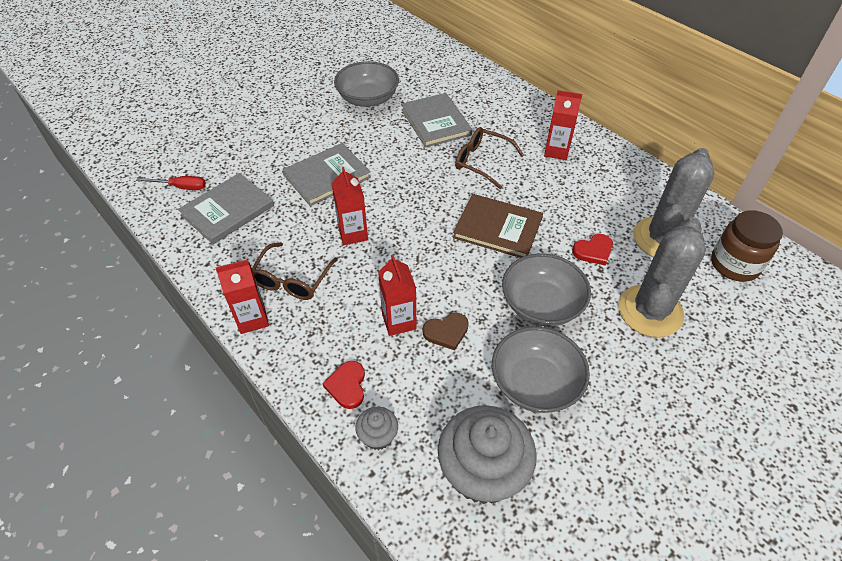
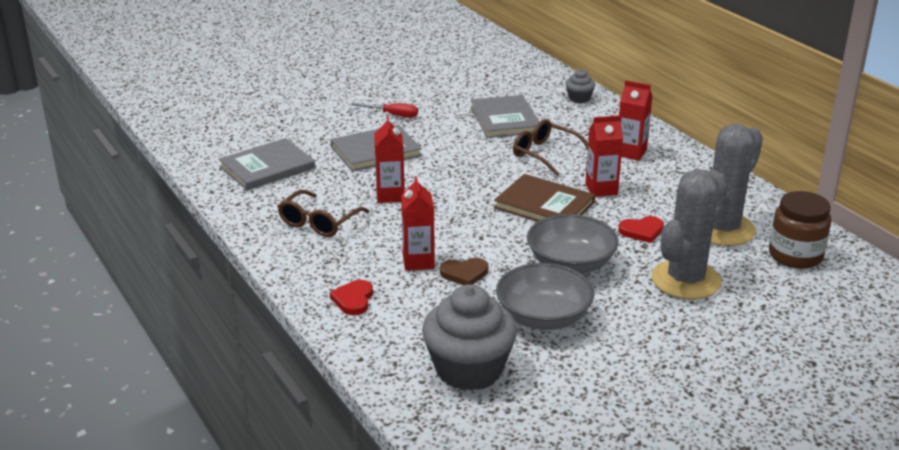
camera: 10 degrees right, 20 degrees down
(181, 187) = (224, 146): red screwdriver -> red screwdriver (392, 115)
(252, 319) = (273, 246): red carton -> red carton (601, 189)
(368, 99) = (436, 95): grey bowl -> none
(378, 436) = (373, 335): grey cupcake -> grey cupcake (579, 98)

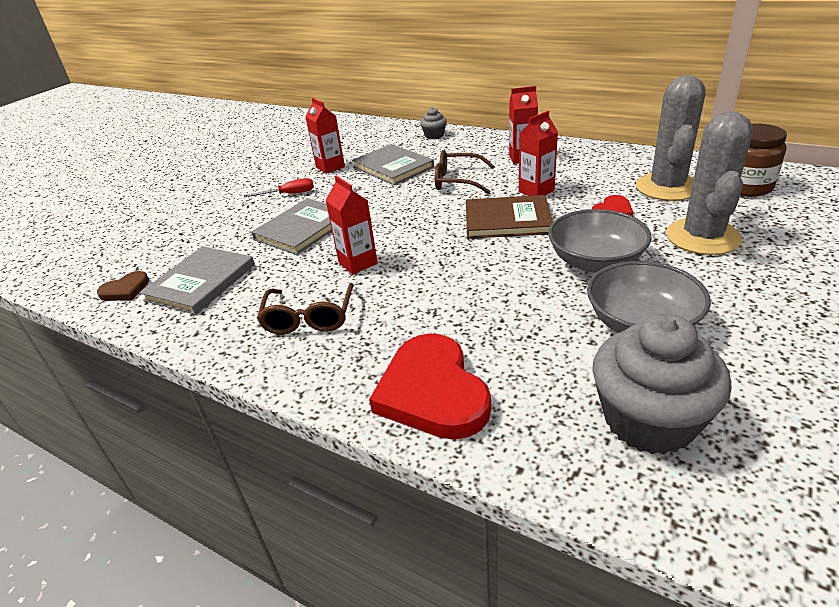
camera: 25 degrees left, 5 degrees up
(353, 300) = (432, 392): red heart -> red heart, size x2.04
(418, 261) = (455, 317): red carton -> red carton (330, 167)
(464, 273) = (514, 311): brown heart -> brown heart (125, 290)

